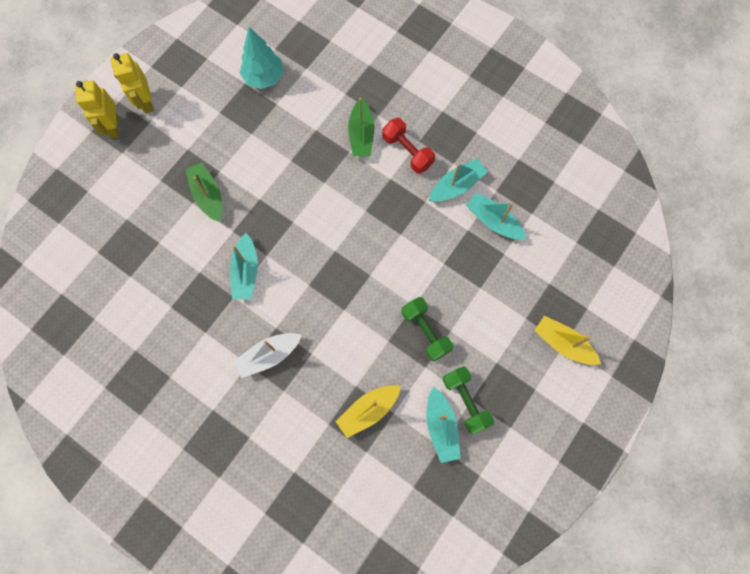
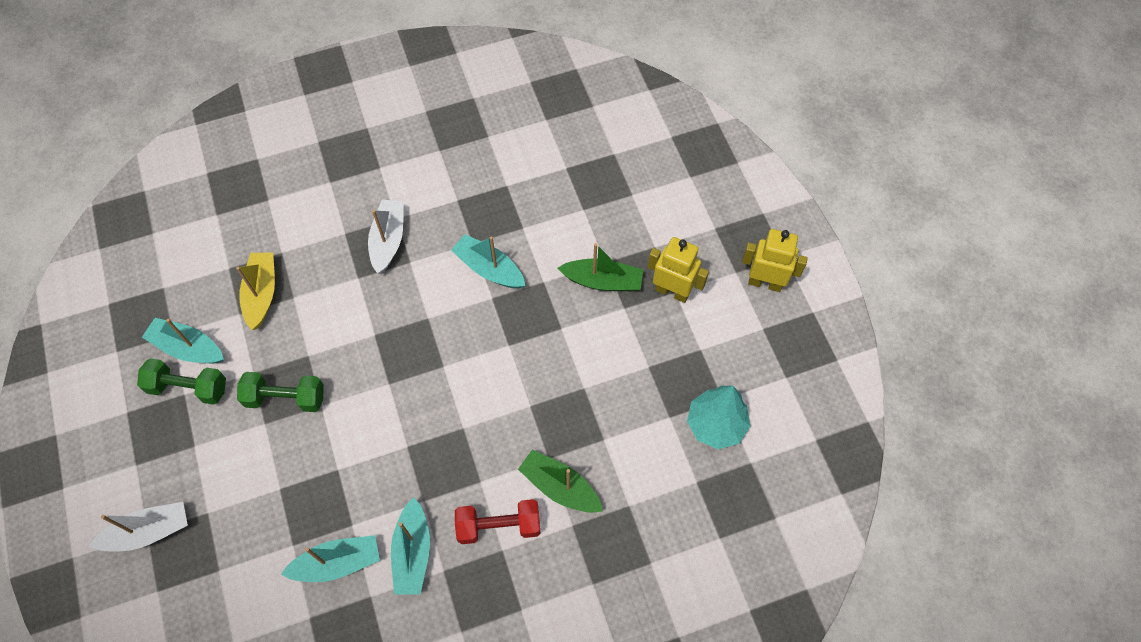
camera: 125 degrees right, 10 degrees down
(114, 127) = (753, 236): yellow robot -> yellow robot (672, 291)
(563, 343) = (149, 531): yellow boat -> white boat

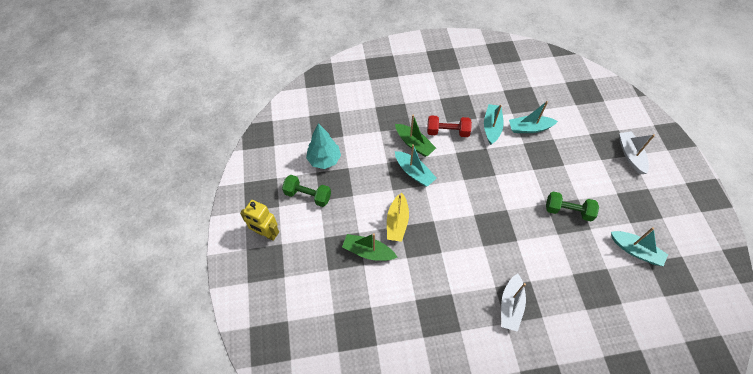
camera: 170 degrees left, 5 degrees down
(149, 531) = (630, 155): white boat -> white boat turned 90 degrees clockwise
(188, 387) = (629, 226): green dumbbell -> green dumbbell (308, 195)
(262, 293) = (594, 280): yellow boat -> yellow boat (397, 222)
(489, 268) = (441, 273): turquoise boat -> turquoise boat (414, 172)
(672, 291) = (326, 237): yellow robot -> none

